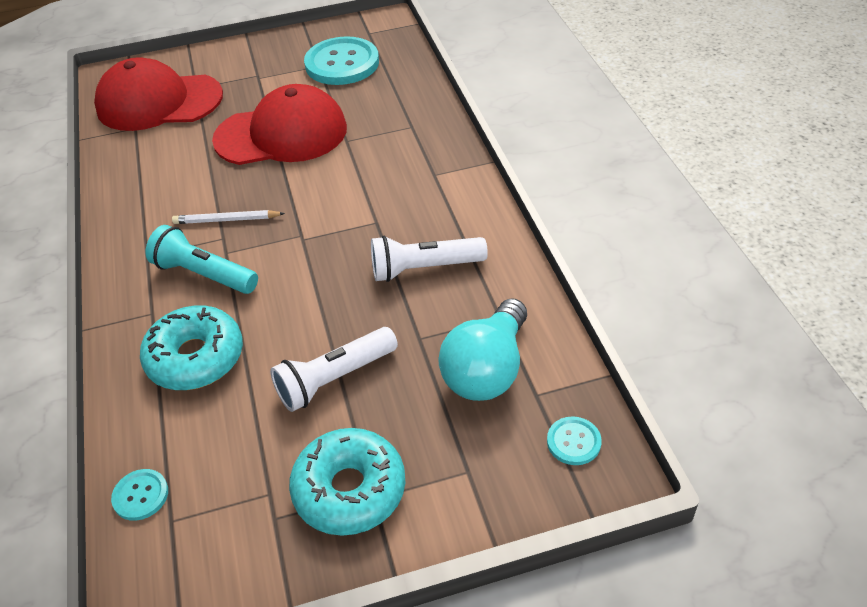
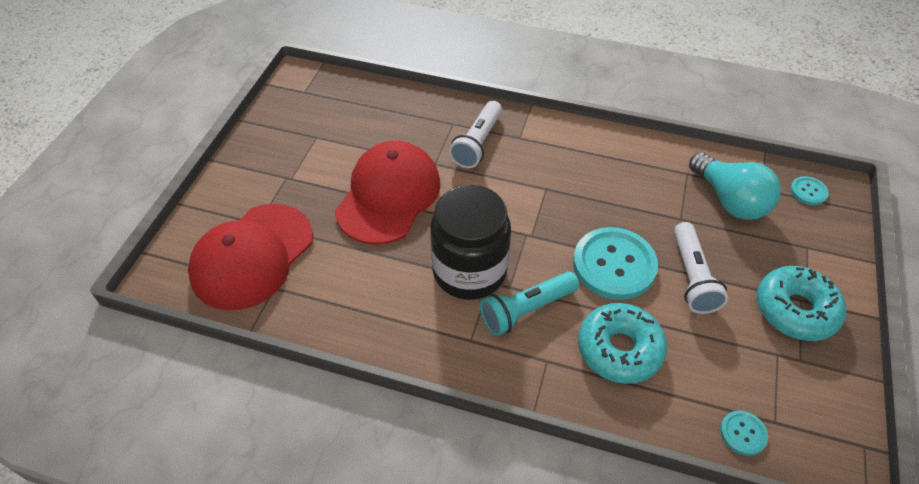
camera: 60 degrees left, 5 degrees up
(226, 220) = (469, 271): white pencil -> black jar
(342, 63) = (330, 123): turquoise button -> turquoise button (614, 265)
(424, 268) = (615, 186): white flashlight -> white flashlight (477, 143)

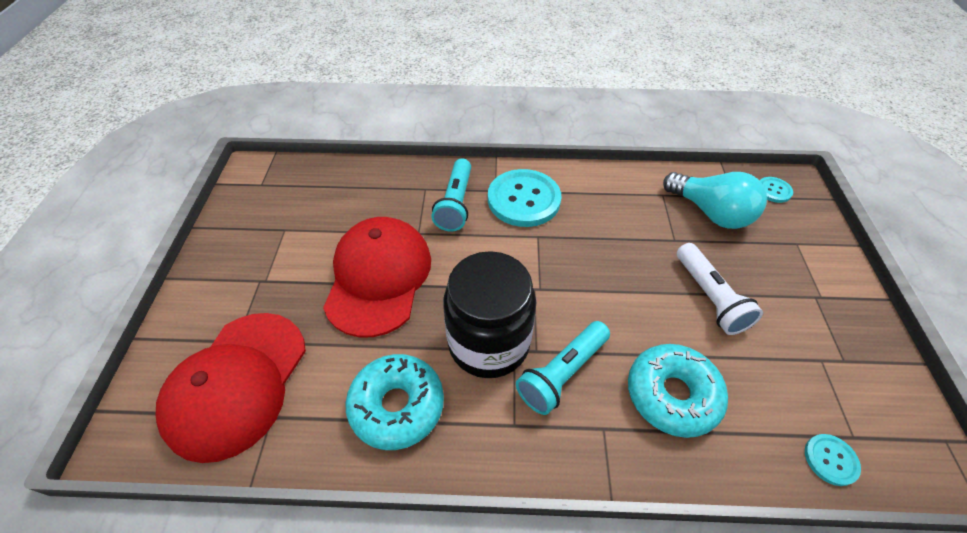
camera: 15 degrees left, 0 degrees up
(477, 143) = (455, 204): white flashlight -> turquoise flashlight
(614, 265) = (631, 301): turquoise button -> turquoise button (523, 199)
(795, 310) = (816, 309): turquoise donut -> turquoise donut (397, 406)

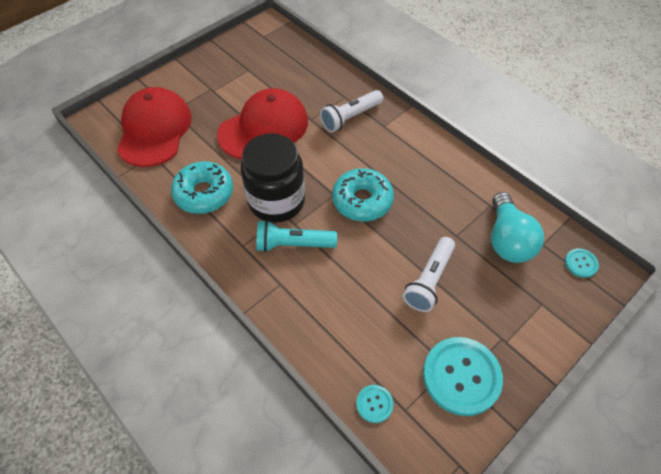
camera: 45 degrees right, 5 degrees up
(237, 383) = (154, 130): red cap -> red cap turned 120 degrees clockwise
(455, 204) = (350, 117): turquoise flashlight -> white flashlight
(523, 199) = (393, 143): turquoise button -> turquoise button (461, 376)
(672, 394) = (334, 302): turquoise donut -> turquoise donut (362, 200)

